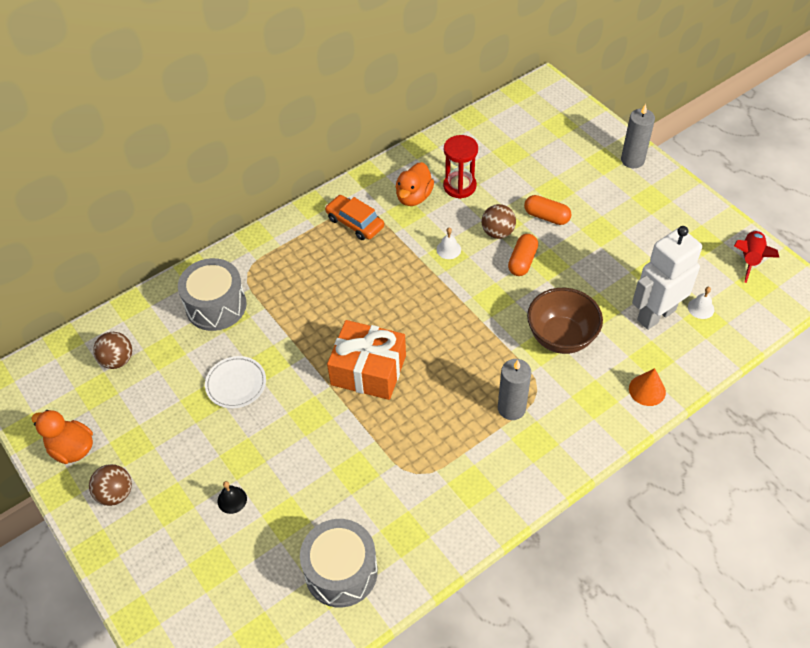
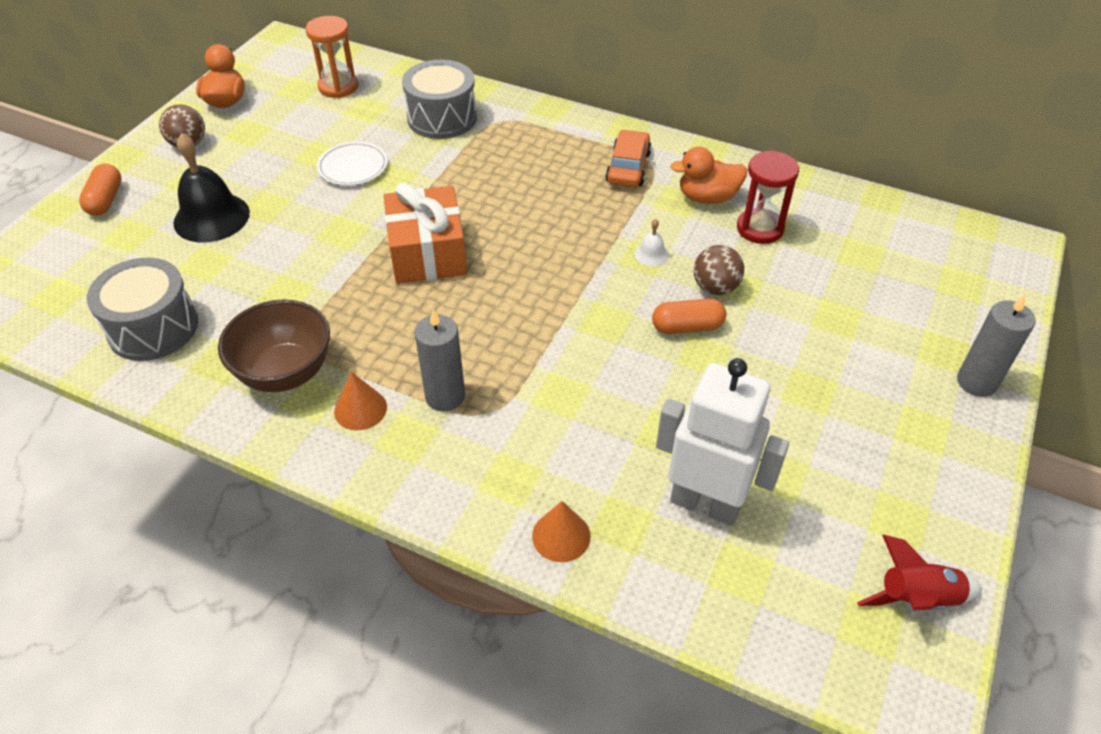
camera: 60 degrees right, 5 degrees down
(117, 360) = (338, 87): brown ball -> orange hourglass
(232, 500) = (211, 217): black bell -> black bell, size x2.24
(497, 459) = (360, 409): none -> orange cone
(546, 217) = (783, 325): orange capsule -> orange capsule (105, 200)
(561, 337) = (589, 408): brown bowl -> brown bowl (285, 373)
(701, 308) = (760, 558): white bell -> none

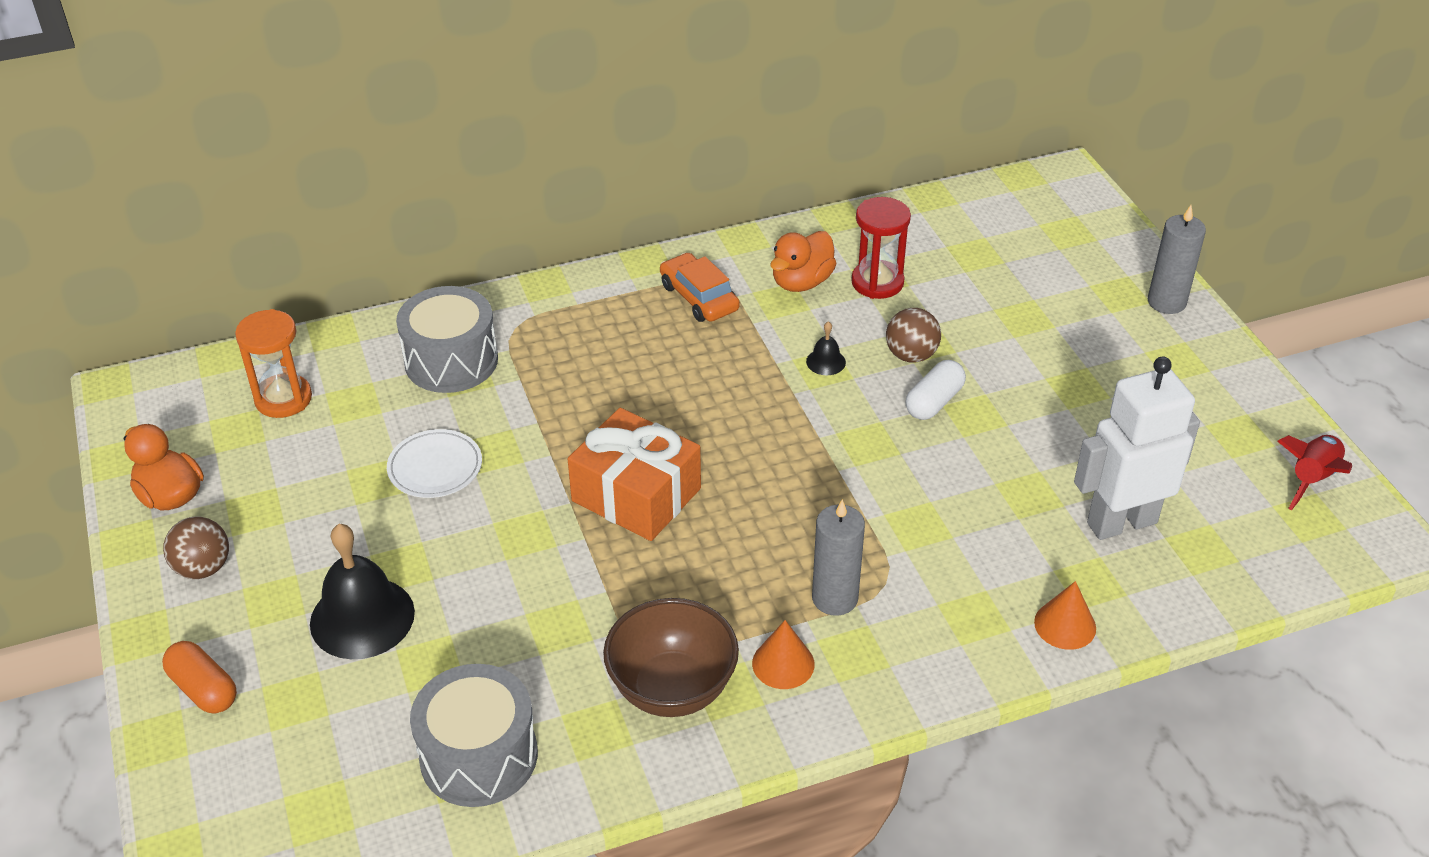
camera: 45 degrees left, 5 degrees down
(651, 254) = (826, 362): white bell -> black bell
(687, 327) = (934, 402): orange capsule -> white capsule

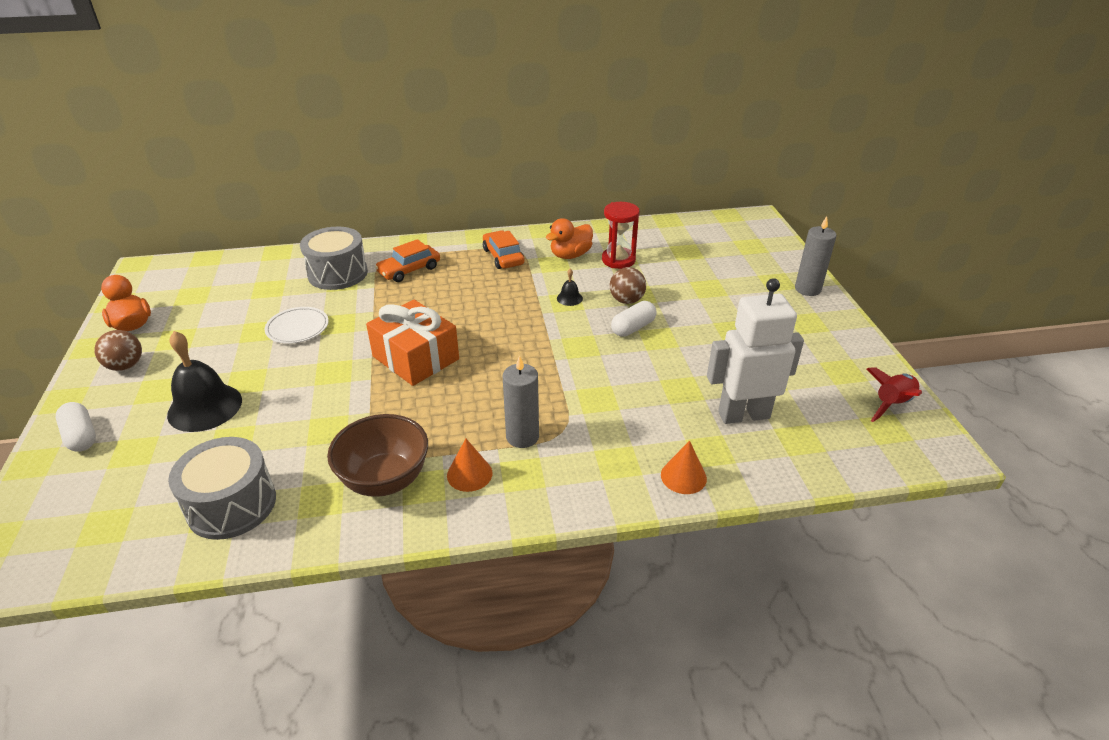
camera: 10 degrees right, 5 degrees down
(204, 689) = (81, 436): orange capsule -> white capsule
(283, 399) = (229, 282): orange hourglass -> none
(561, 340) = (409, 270): none -> orange car

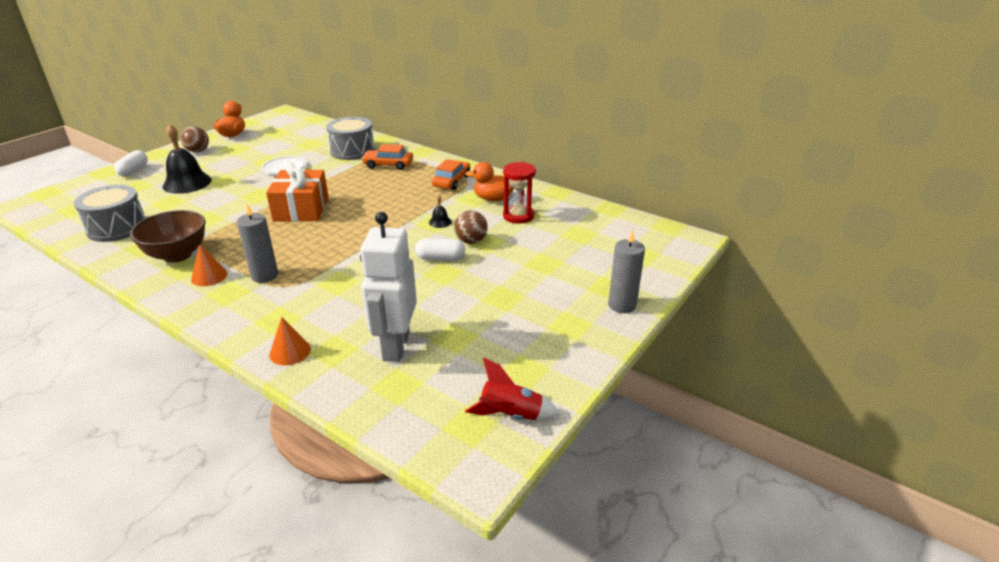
camera: 45 degrees right, 5 degrees down
(743, 415) = (395, 346): white robot -> white robot turned 120 degrees counterclockwise

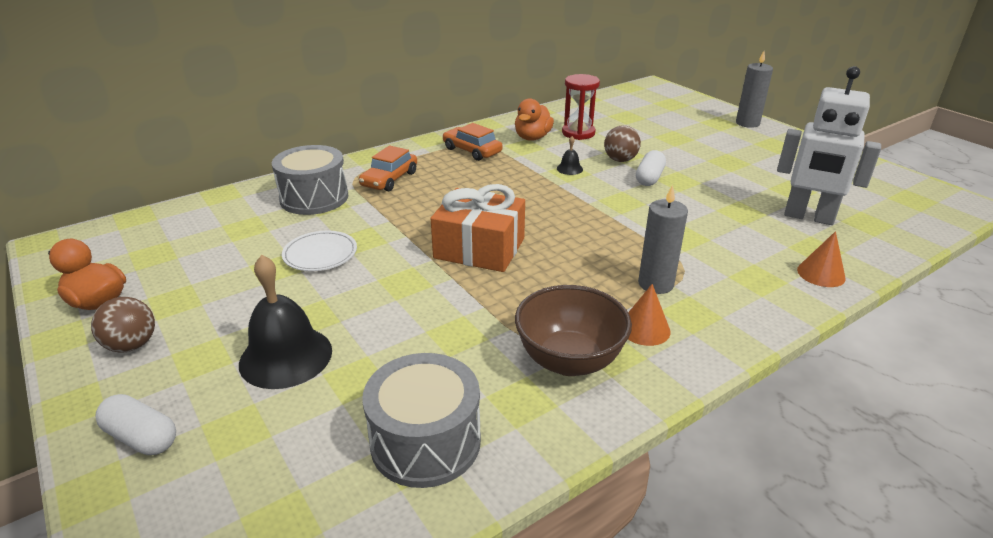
camera: 70 degrees left, 0 degrees up
(510, 415) = (896, 183): red rocket -> none

